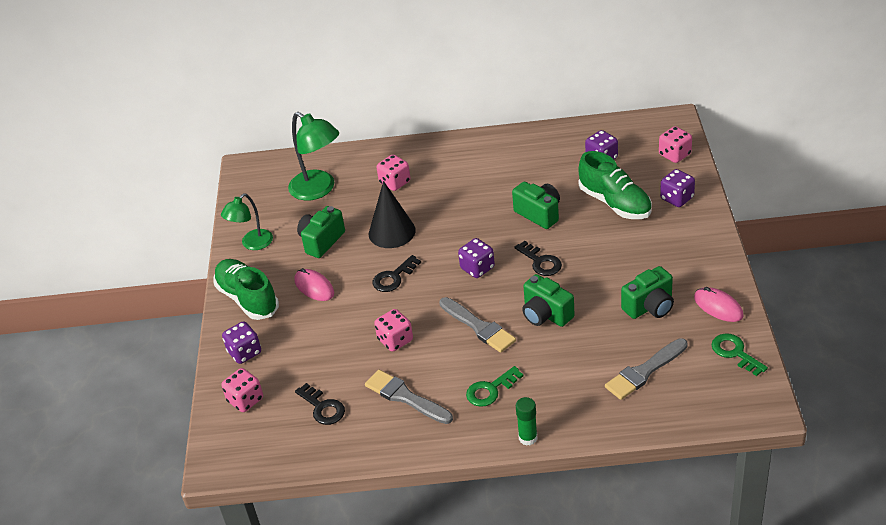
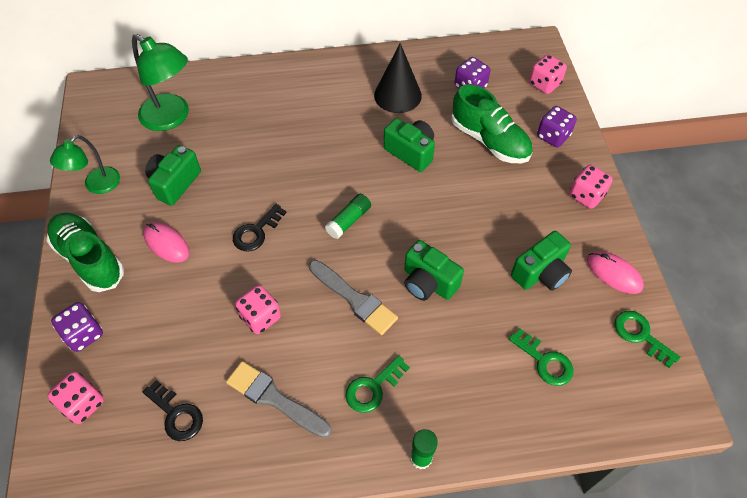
camera: 10 degrees left, 15 degrees up
(392, 232) = (252, 172): black cone -> black cone (397, 95)
(395, 182) = (254, 111): pink dice -> pink dice (586, 196)
(477, 268) = (348, 221): purple dice -> green glue stick
(540, 262) = (417, 213): black key -> none
(644, 371) = (545, 361): grey brush -> green key

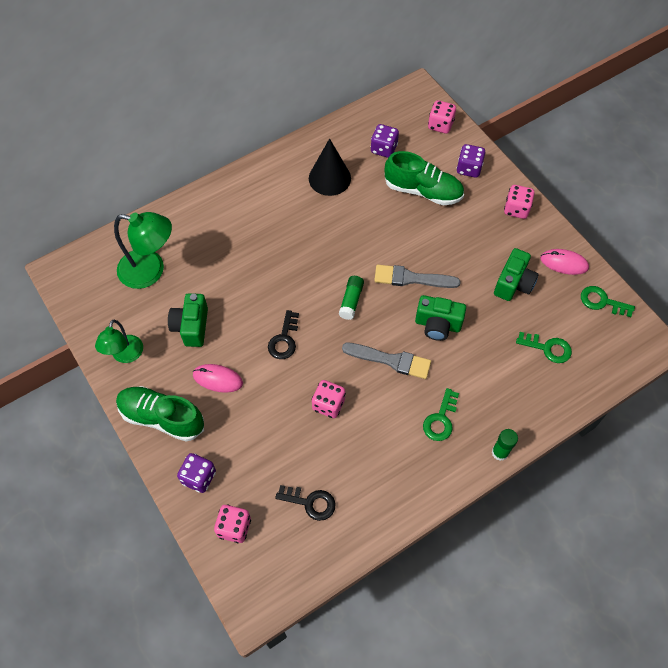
camera: 25 degrees left, 5 degrees up
(274, 398) = (375, 459): grey brush -> grey brush (411, 278)
(411, 152) = (367, 224): green camera -> none

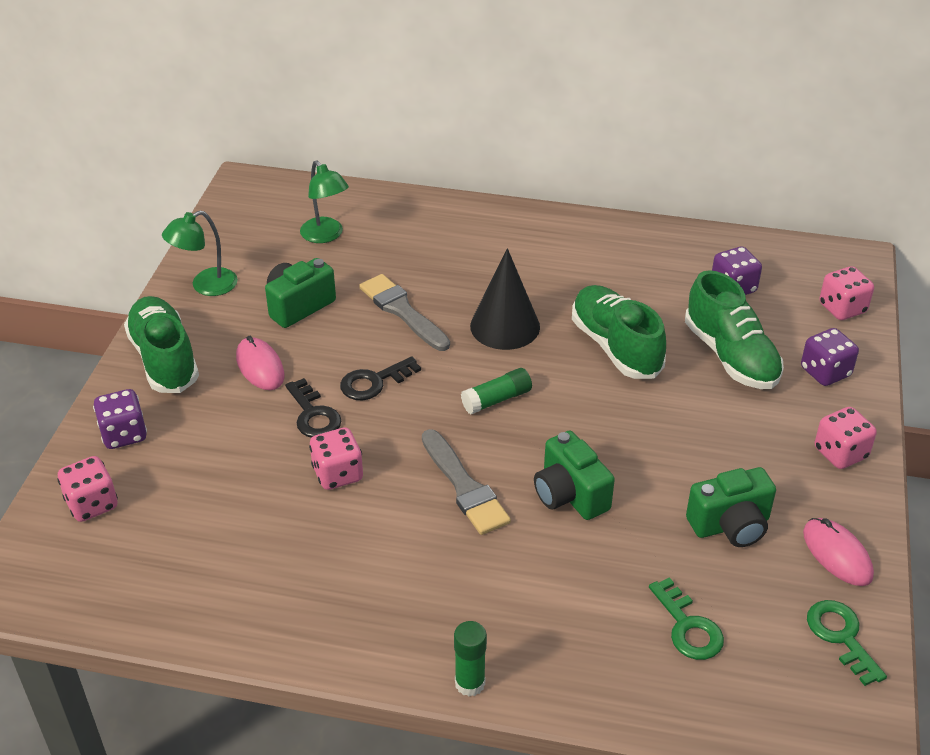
camera: 45 degrees right, 20 degrees down
(151, 271) = (326, 235): green lamp -> green lamp, size x0.64
(310, 502) = (192, 546): black key -> black key (313, 415)
(329, 178) = (627, 275): black cone -> black cone (505, 326)
(369, 226) = (615, 347): none -> green shoe
(411, 278) = (599, 428): grey brush -> grey brush (402, 311)
(440, 419) = (444, 589): green key -> none

